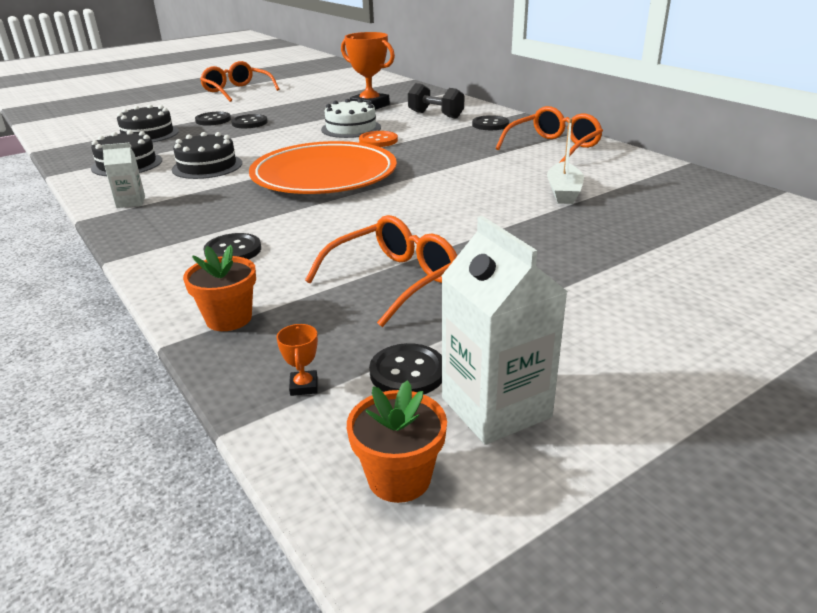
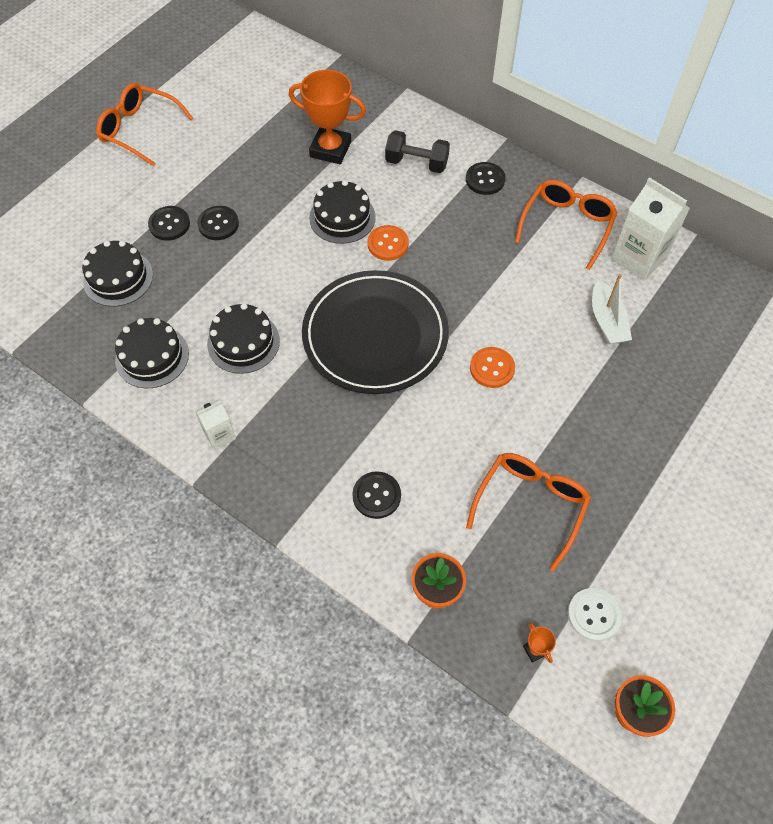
camera: 20 degrees left, 30 degrees up
(324, 175) = (375, 335): orange plate -> black plate
(351, 128) = (342, 217): white cake -> black cake
(407, 372) = (593, 615): black button -> white button
(421, 201) = (492, 368): none -> orange button
(496, 407) = (662, 633): white carton -> white carton (639, 258)

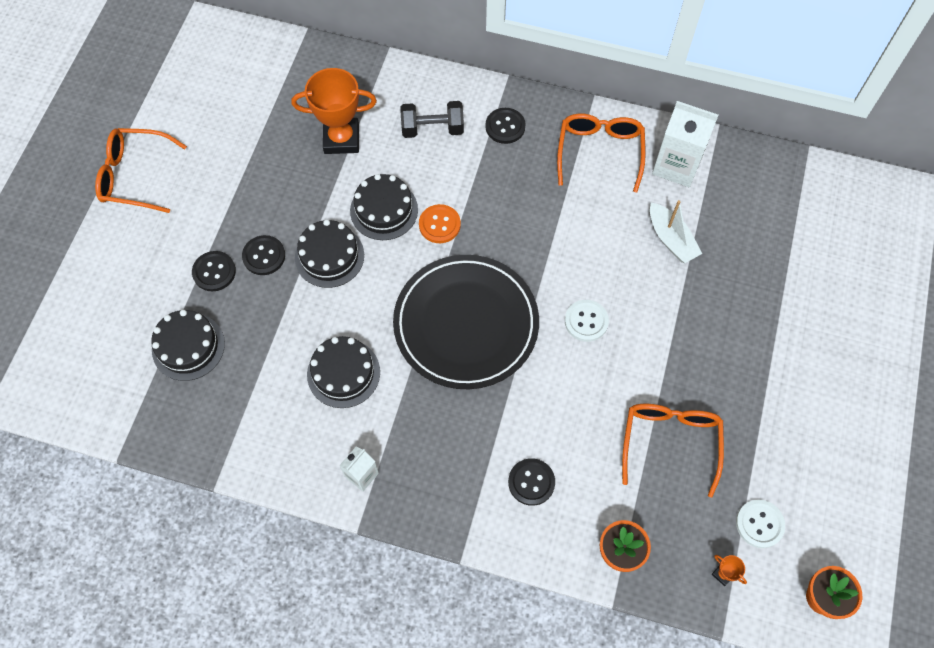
camera: 20 degrees left, 5 degrees up
(152, 356) = (260, 418): black cake -> black cake (329, 256)
(492, 368) = (586, 321): orange button -> white button

